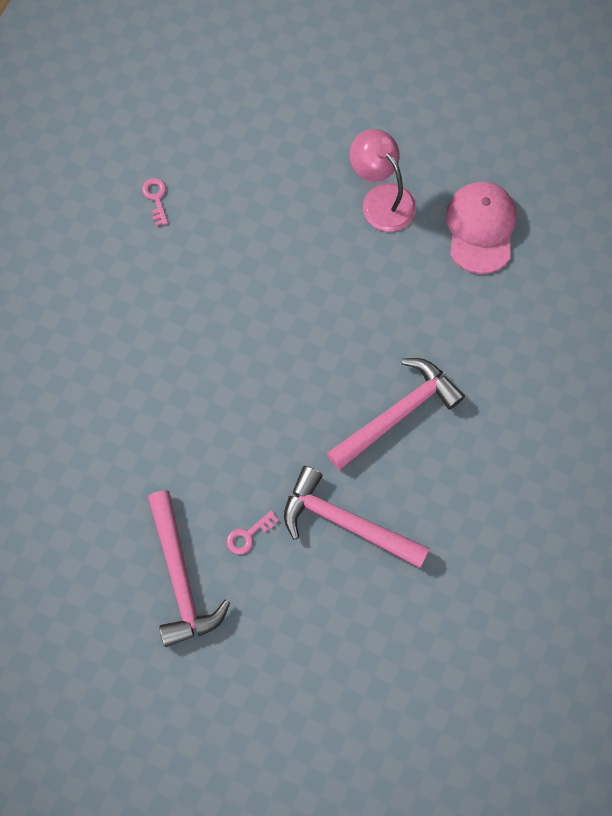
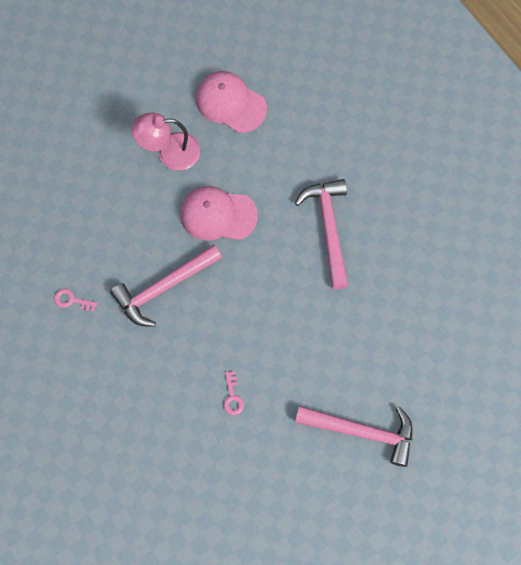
camera: 60 degrees left, 0 degrees up
(248, 535) = (357, 370): pink key -> pink key (232, 397)
(340, 288) = (218, 215): none -> pink cap
(346, 522) = (384, 303): pink hammer -> pink hammer (163, 288)

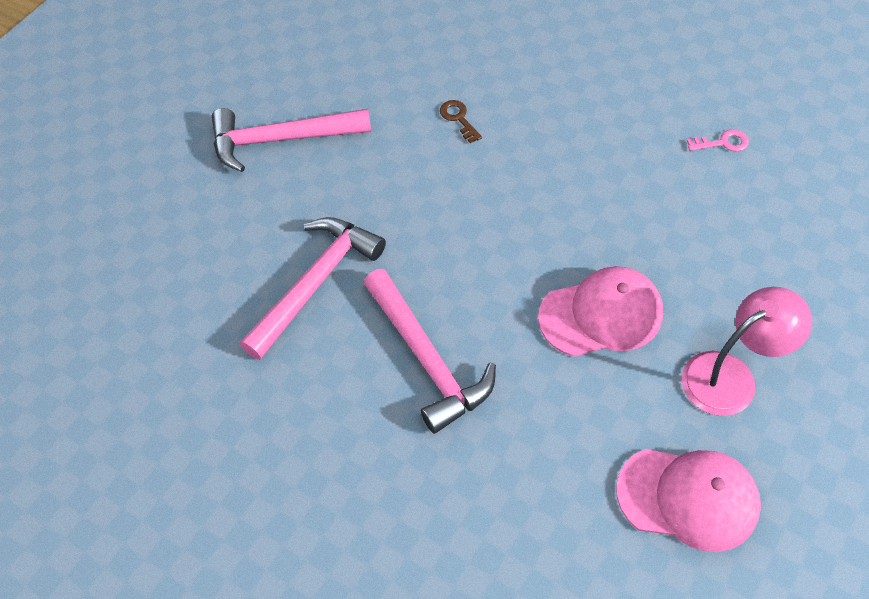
camera: 160 degrees right, 15 degrees down
(163, 288) = (617, 198): pink hammer -> pink hammer (315, 283)
(232, 397) = (459, 119): pink key -> brown key

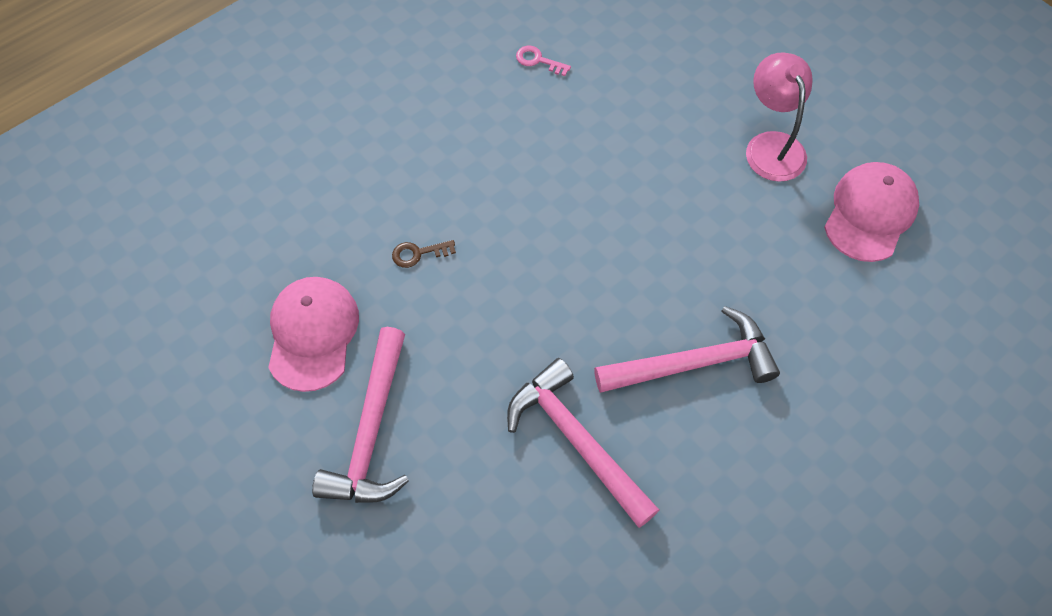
camera: 75 degrees left, 5 degrees up
(601, 315) = (688, 212): pink cap -> pink cap (313, 334)
(722, 143) = (538, 60): pink key -> pink key turned 75 degrees counterclockwise

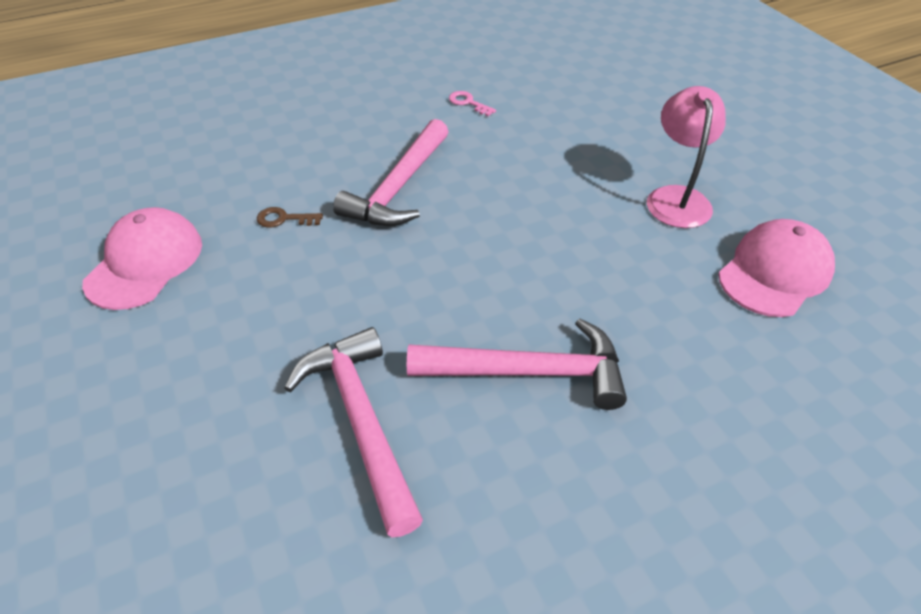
camera: 15 degrees right, 15 degrees down
(371, 431) = (146, 360): pink hammer -> pink hammer (399, 187)

